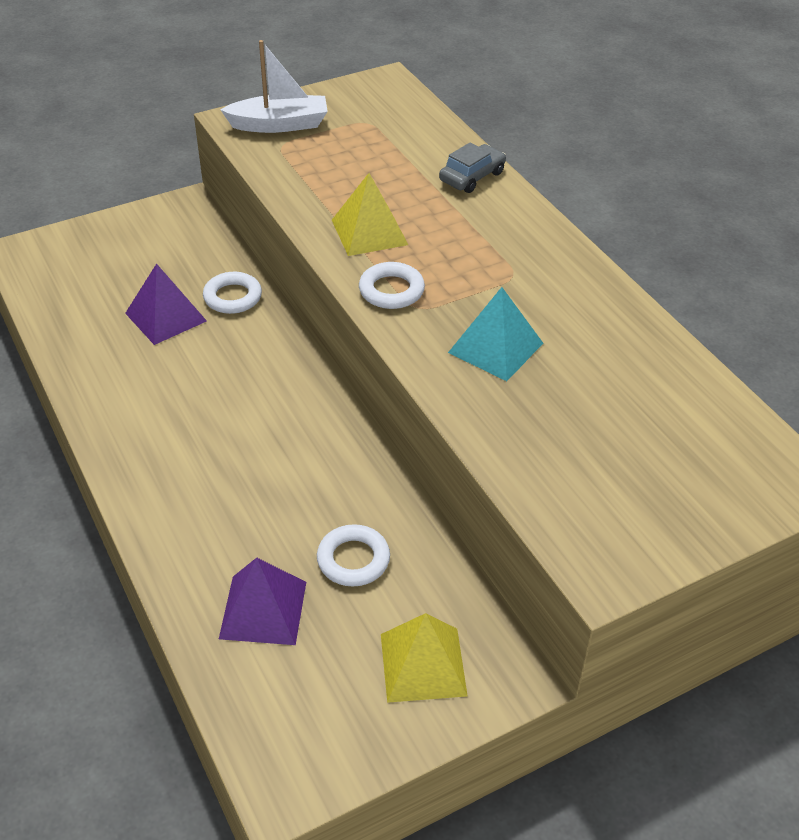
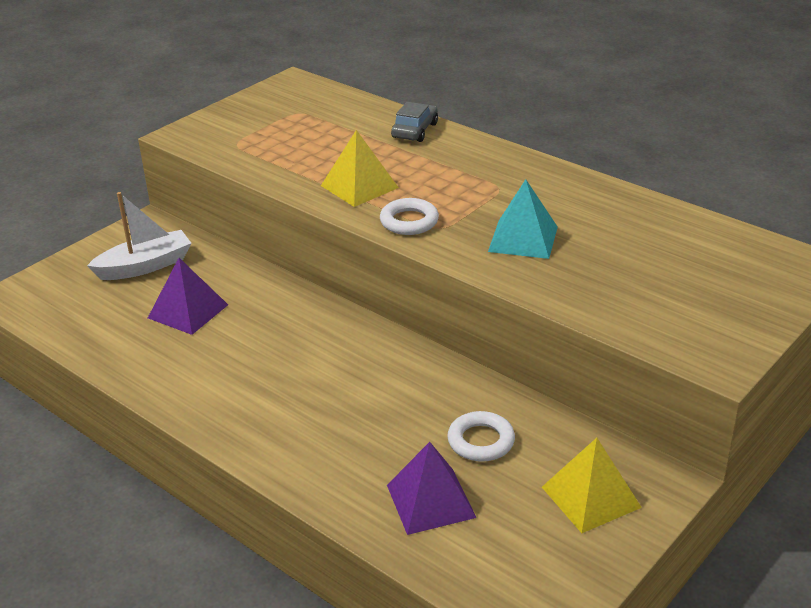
camera: 20 degrees left, 10 degrees down
(232, 297) = (239, 281): white ring -> none
(279, 125) = (223, 130): white boat -> white boat (145, 266)

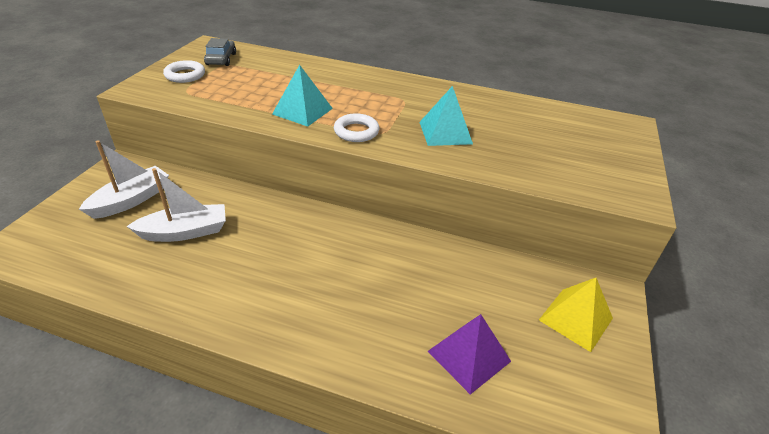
camera: 25 degrees left, 5 degrees up
(188, 311) = (185, 232): purple pyramid -> white boat
(359, 186) = (302, 111): yellow pyramid -> turquoise pyramid
(415, 130) = (319, 68): grey car -> grey car (221, 59)
(481, 441) = (473, 292): white ring -> white ring (185, 75)

